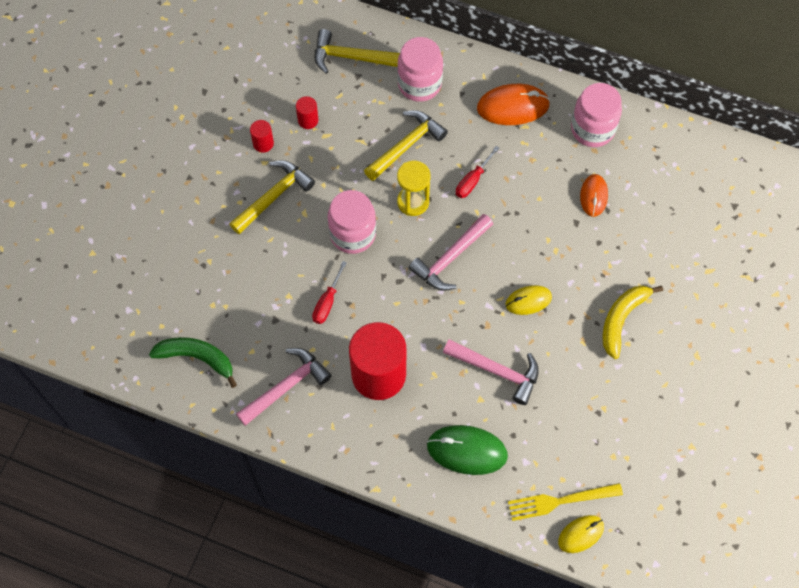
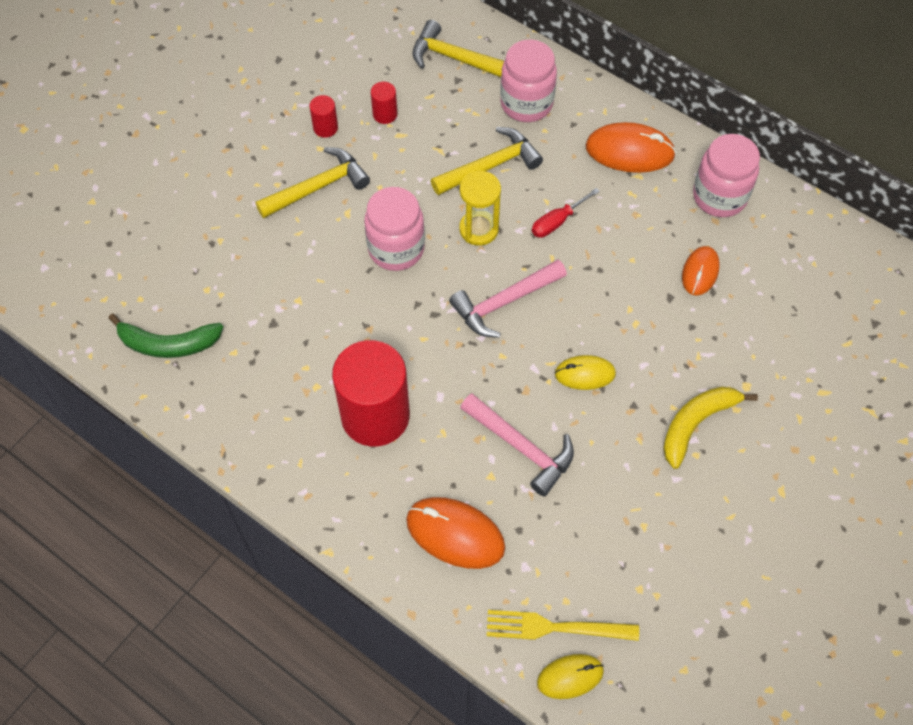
camera: 15 degrees right, 5 degrees down
(197, 358) = (168, 344): green banana -> green banana turned 150 degrees clockwise
(286, 386) = (260, 402): pink hammer -> none
(327, 302) = (341, 318): red screwdriver -> none
(467, 450) = (455, 534): green mouse -> orange mouse

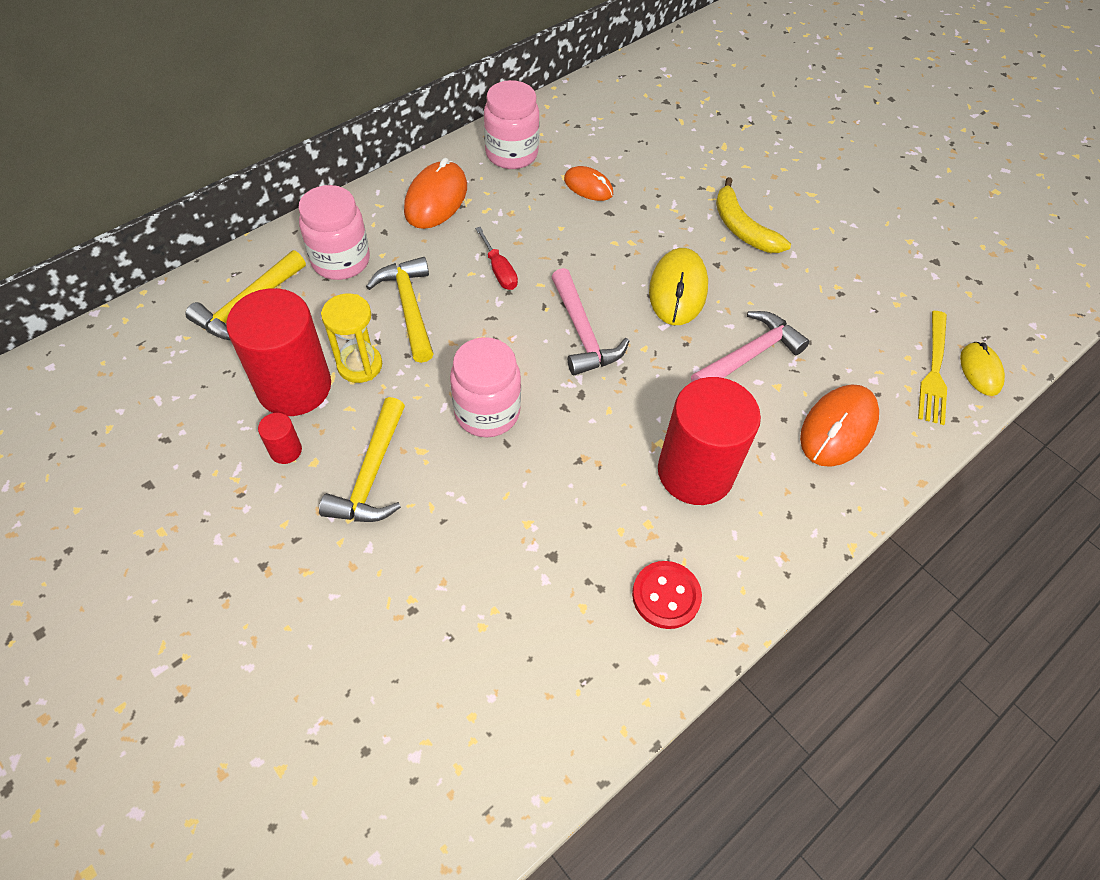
camera: 80 degrees left, 5 degrees down
(168, 344) = (553, 687): green banana -> none
(254, 409) = (666, 596): none -> red button
(317, 187) = (372, 474): yellow hammer -> yellow hammer turned 150 degrees counterclockwise
(385, 114) = (294, 387): red cylinder -> red cylinder, size x2.43
(479, 229) = (486, 334): yellow hourglass -> yellow hourglass (360, 365)
(585, 374) = (678, 290): yellow mouse -> yellow mouse, size x1.62

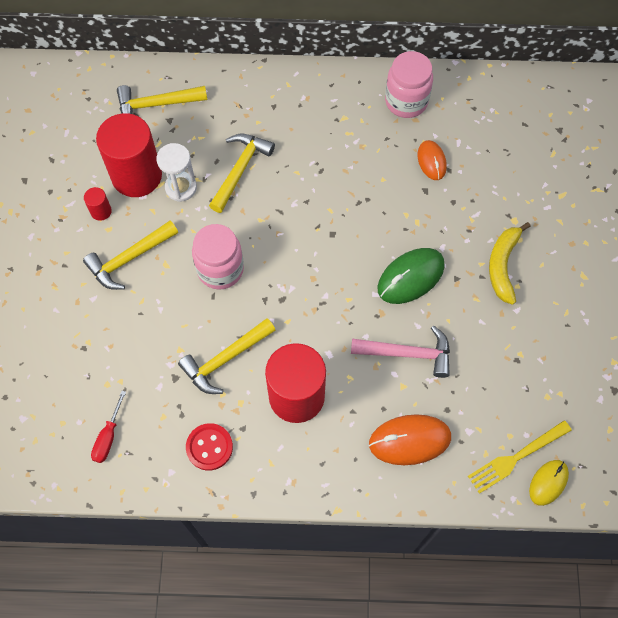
camera: 45 degrees right, 10 degrees up
(341, 261) = (231, 110): pink jar -> none
(360, 365) = (181, 188): yellow hourglass -> white hourglass
(436, 199) = (325, 104): orange mouse -> none
(499, 270) = (315, 182): red screwdriver -> red screwdriver (108, 436)
(582, 332) = (322, 261): pink hammer -> none
(586, 494) = (225, 359): none -> yellow hammer
(678, 290) = (410, 277): yellow mouse -> green mouse

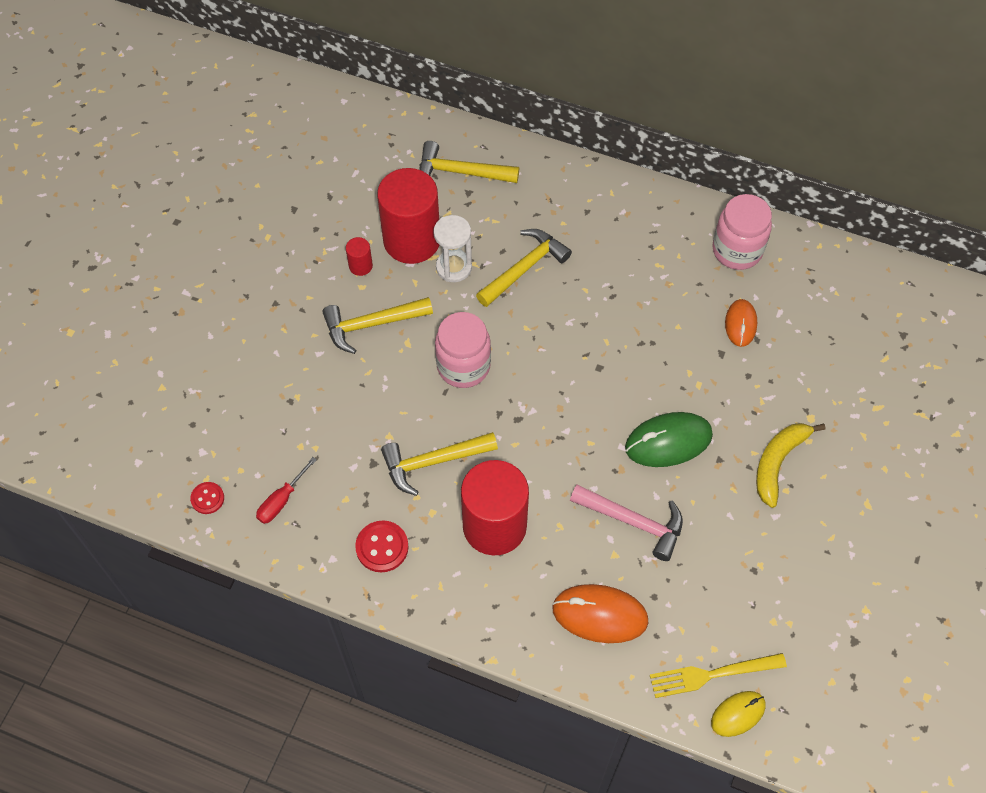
camera: 20 degrees right, 5 degrees down
(42, 458) = (207, 498): none -> red button

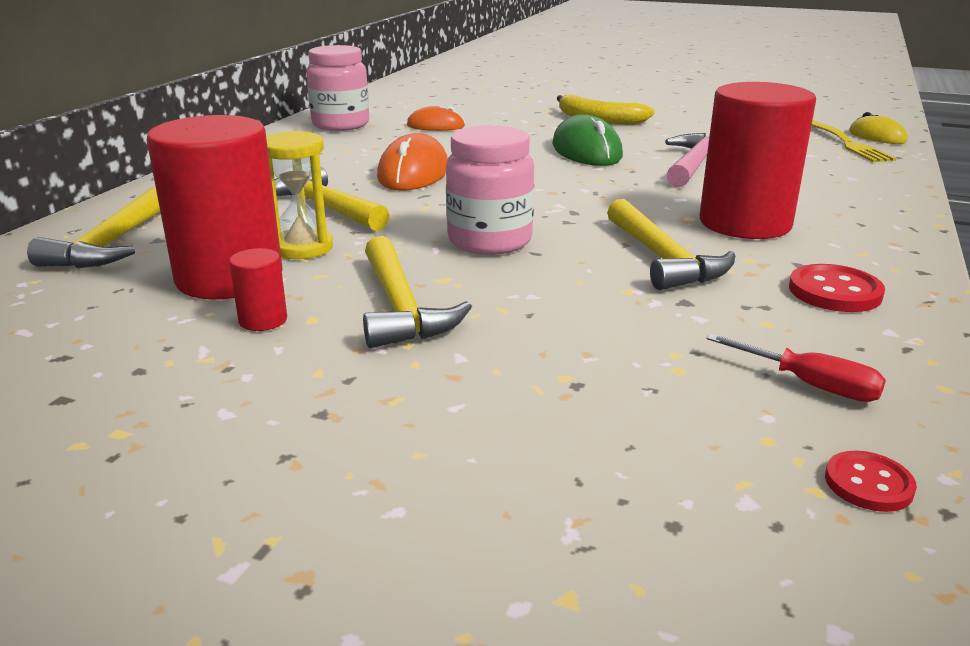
camera: 90 degrees left, 35 degrees down
(454, 267) = (302, 248): white hourglass -> yellow hourglass
(600, 615) = (823, 178): orange mouse -> orange mouse (413, 173)

